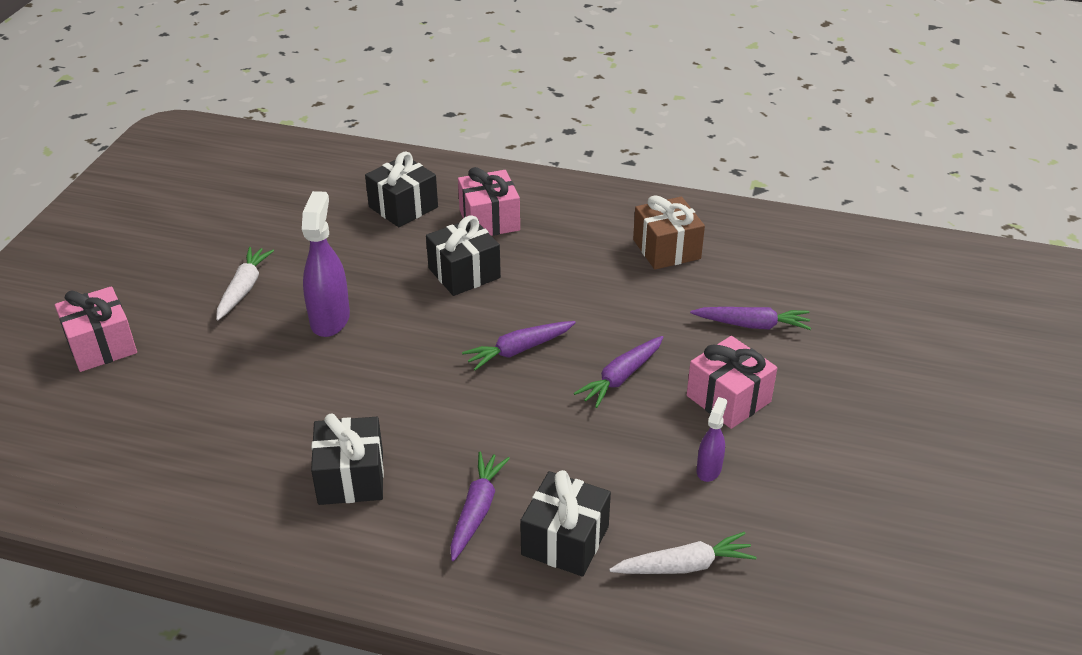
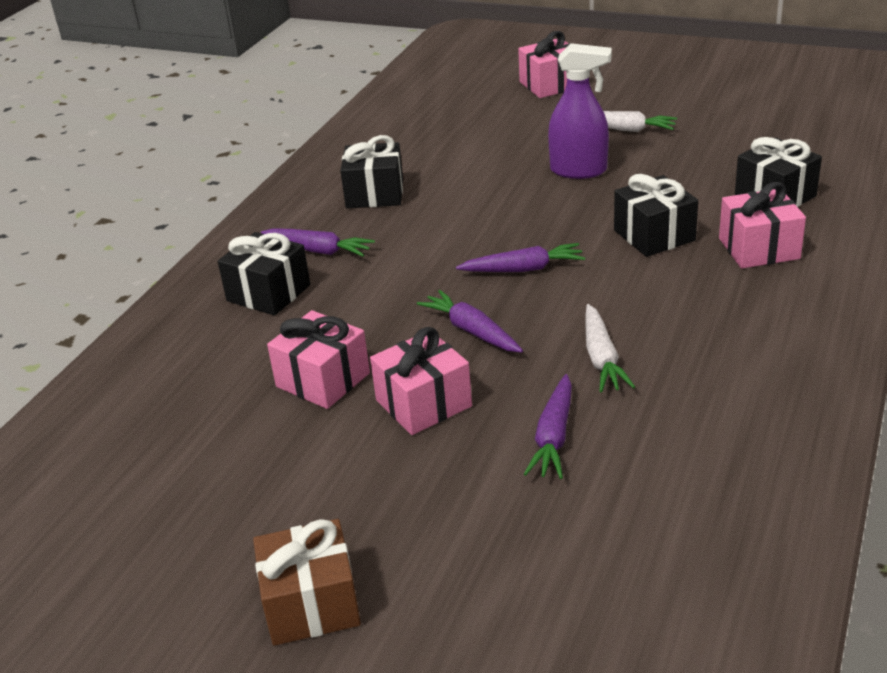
camera: 100 degrees right, 5 degrees down
(519, 350) = (523, 269): purple carrot -> purple carrot turned 105 degrees clockwise
(666, 249) = (715, 377): brown gift -> brown gift (311, 604)
(684, 566) = (213, 355): white carrot -> white carrot (601, 358)
(709, 469) = (323, 380): purple spray bottle -> pink gift

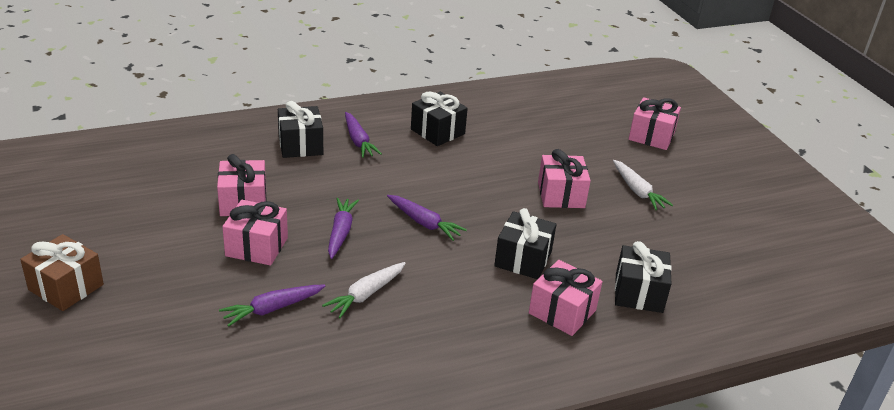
camera: 40 degrees right, 0 degrees up
(579, 170) = (561, 195): purple spray bottle -> pink gift

